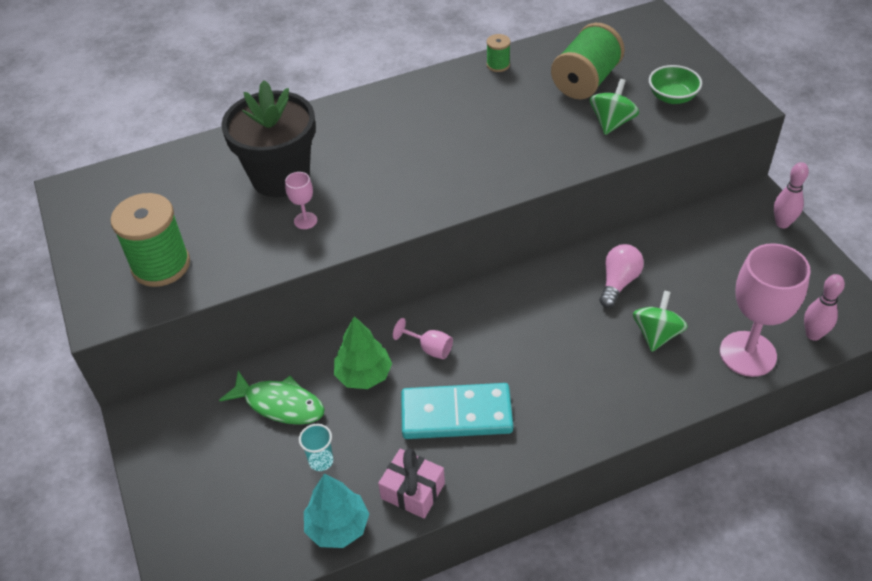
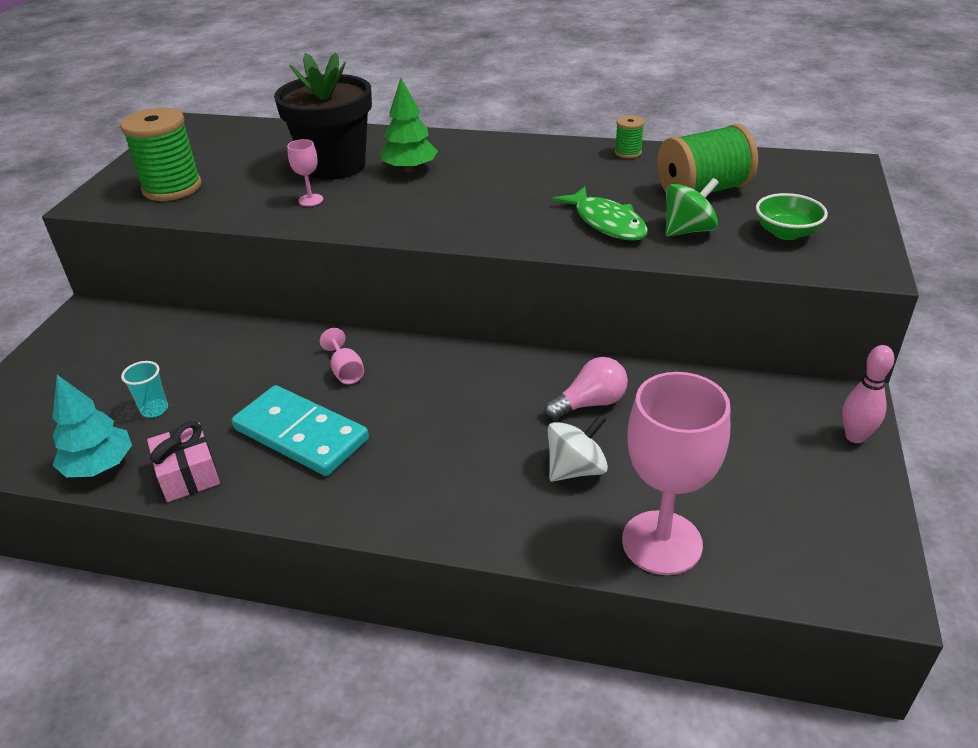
camera: 35 degrees right, 10 degrees down
(280, 404) = (182, 352): green fish -> green fish (606, 223)
(363, 375) = (268, 364): green tree -> green tree (410, 169)
(656, 334) = (576, 469): green spinning top -> white spinning top
(813, 334) = (771, 567): pink bowling pin -> none

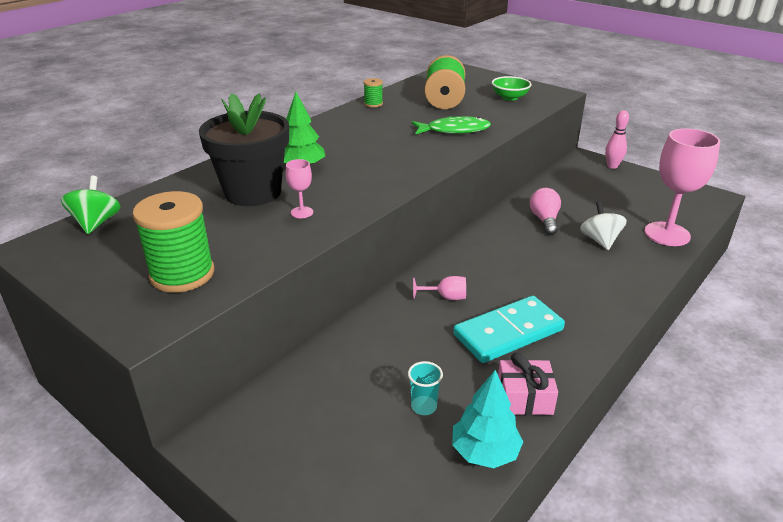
camera: 65 degrees left, 5 degrees down
(688, 230) = (484, 115): green spinning top -> green spinning top (96, 223)

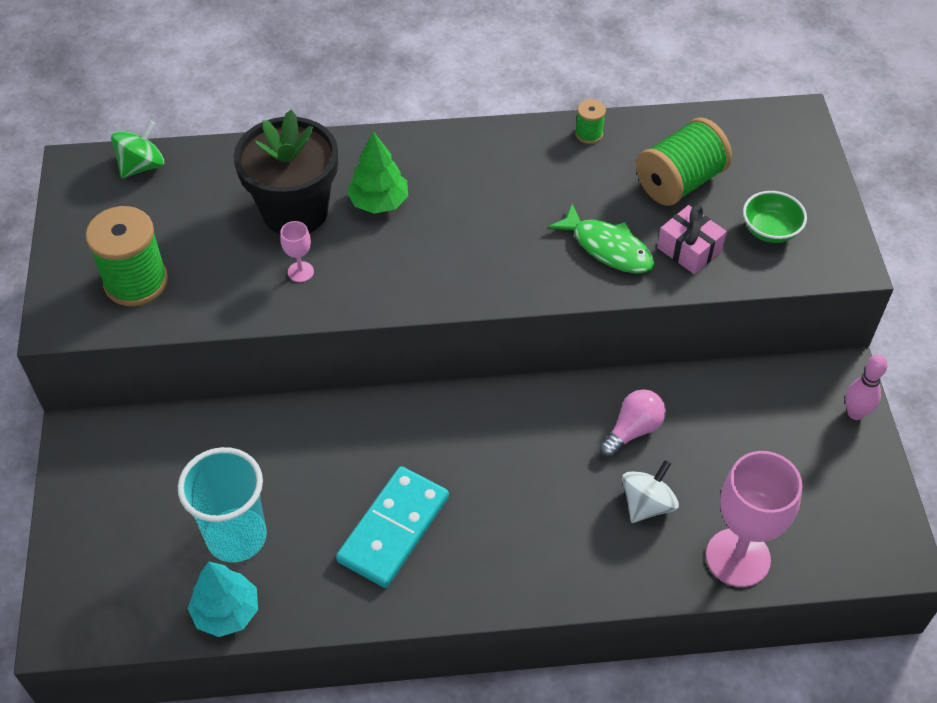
camera: 45 degrees right, 20 degrees up
(424, 406) = (236, 537): turquoise cup -> turquoise cup, size x2.27
(445, 297) = (396, 446): pink goblet -> none
(508, 332) = (393, 529): turquoise domino -> turquoise domino turned 75 degrees counterclockwise
(524, 398) = (315, 598): pink gift -> pink gift (689, 249)

